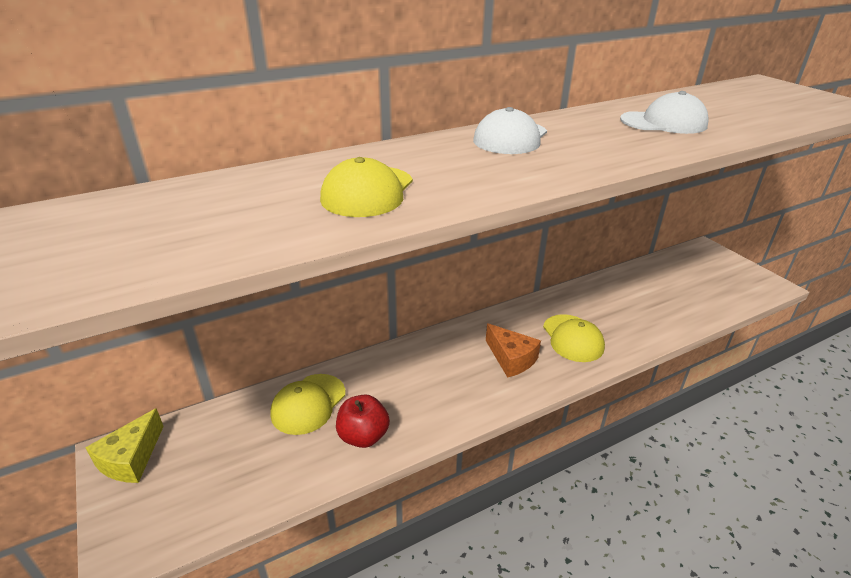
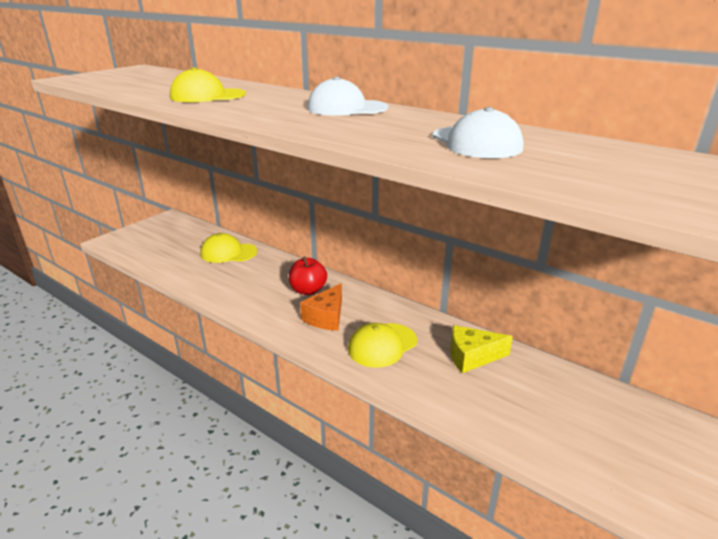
camera: 65 degrees right, 5 degrees down
(131, 459) = (166, 222): yellow cheese -> yellow cheese (472, 357)
(363, 436) = (208, 277): red apple -> red apple (308, 290)

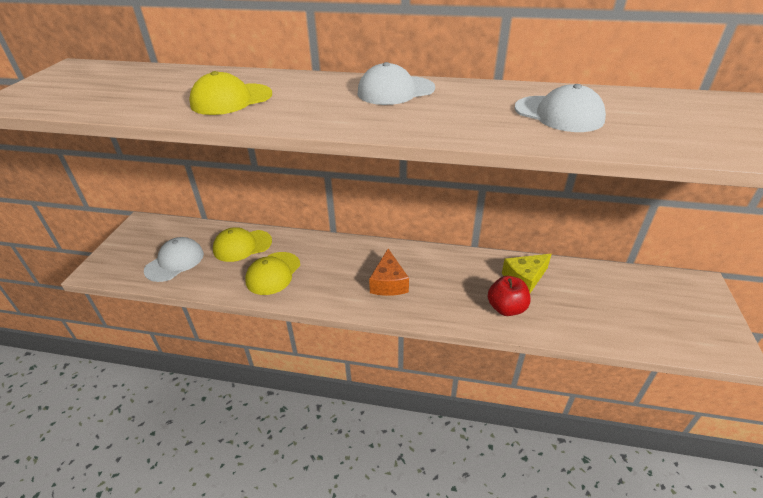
camera: 25 degrees left, 10 degrees up
(167, 250) = (175, 262): none -> white cap
(308, 290) = (351, 262): red apple -> red apple (506, 308)
(382, 345) = (453, 293): yellow cap -> yellow cap (273, 273)

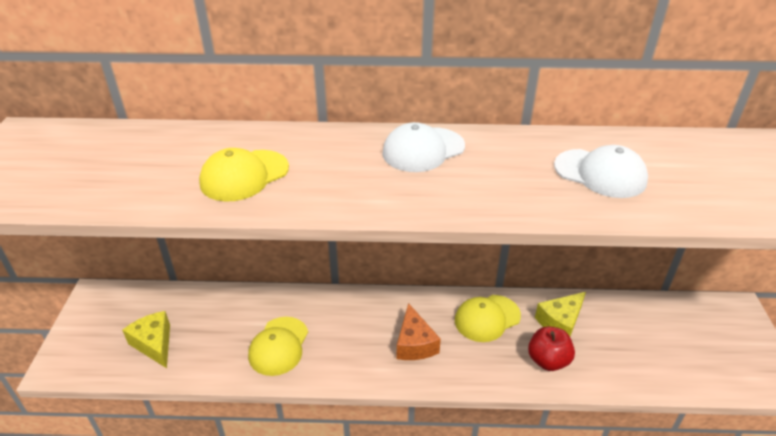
camera: 10 degrees left, 0 degrees up
(175, 262) = (154, 344): white cap -> yellow cheese
(242, 246) = (231, 313): yellow cap -> yellow cap (487, 318)

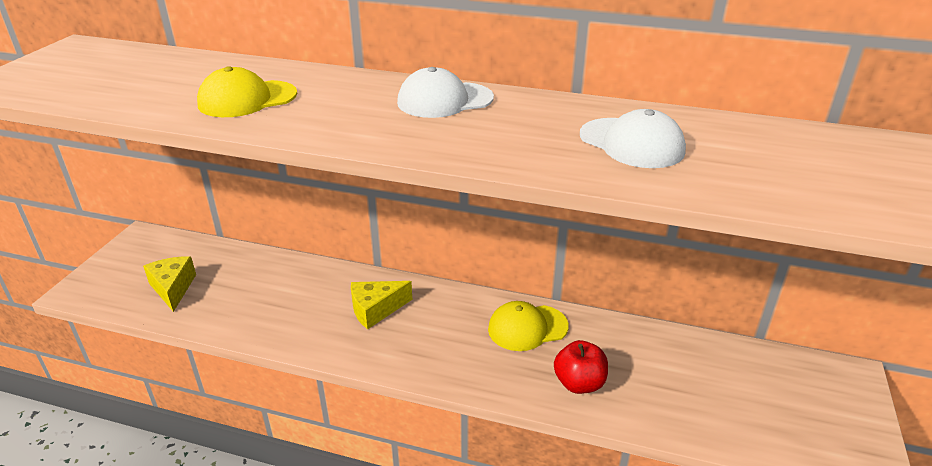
camera: 15 degrees right, 5 degrees down
(279, 346) = (291, 313): yellow cap -> none
(414, 344) = (434, 337): orange cheese -> none
(560, 322) = (612, 347): yellow cheese -> yellow cheese (375, 309)

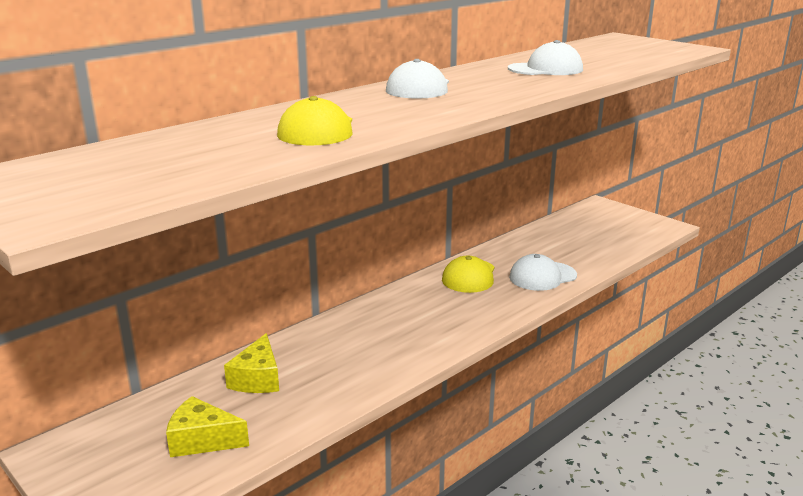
camera: 60 degrees left, 10 degrees down
(375, 309) = (379, 330): yellow cheese -> yellow cheese (257, 379)
(579, 383) = (542, 276): red apple -> white cap

